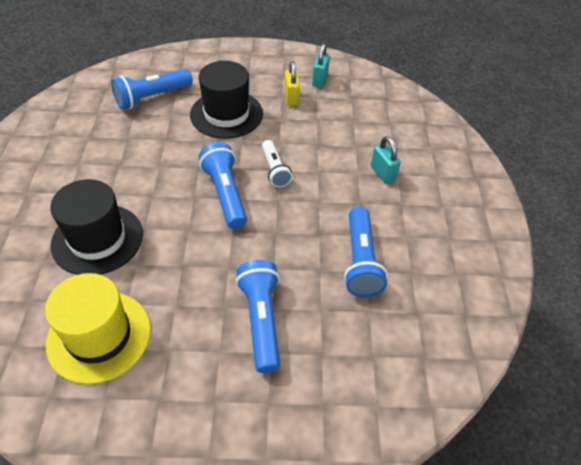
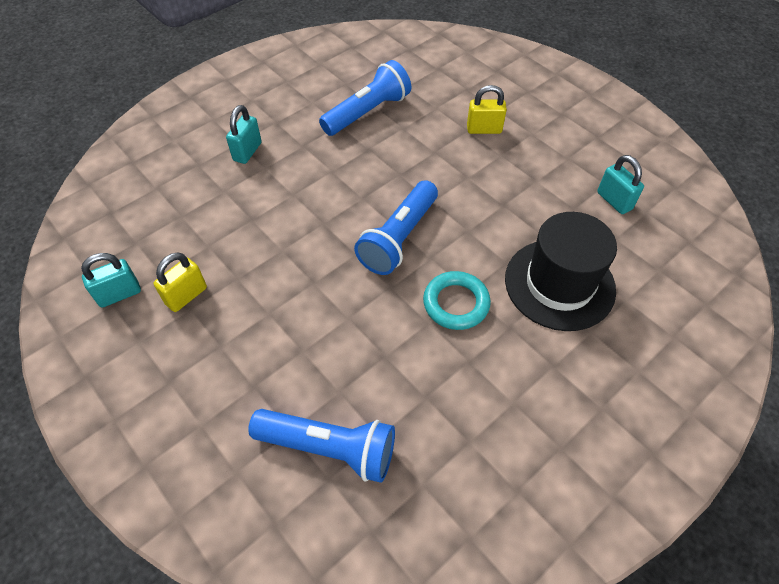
camera: 130 degrees left, 5 degrees up
(99, 336) = (614, 201): yellow hat -> turquoise padlock
(153, 185) = (456, 303): none -> turquoise ring
(226, 114) = (280, 334): black hat -> none
(261, 320) = (484, 129): blue flashlight -> yellow padlock
(275, 170) = (326, 226): white flashlight -> none

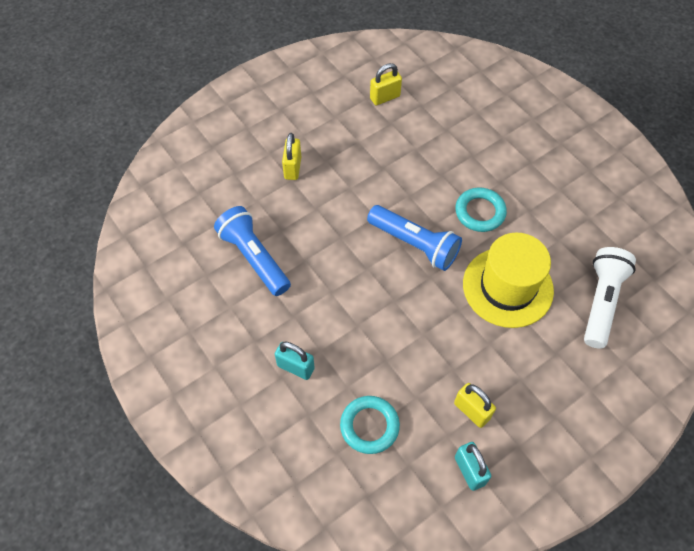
camera: 85 degrees left, 5 degrees up
(180, 209) = (369, 426): none -> turquoise ring
(329, 448) = (601, 302): blue flashlight -> white flashlight
(346, 333) = (507, 287): none -> yellow hat
(559, 284) = (463, 146): black hat -> none
(614, 201) = (385, 97): turquoise padlock -> yellow padlock

